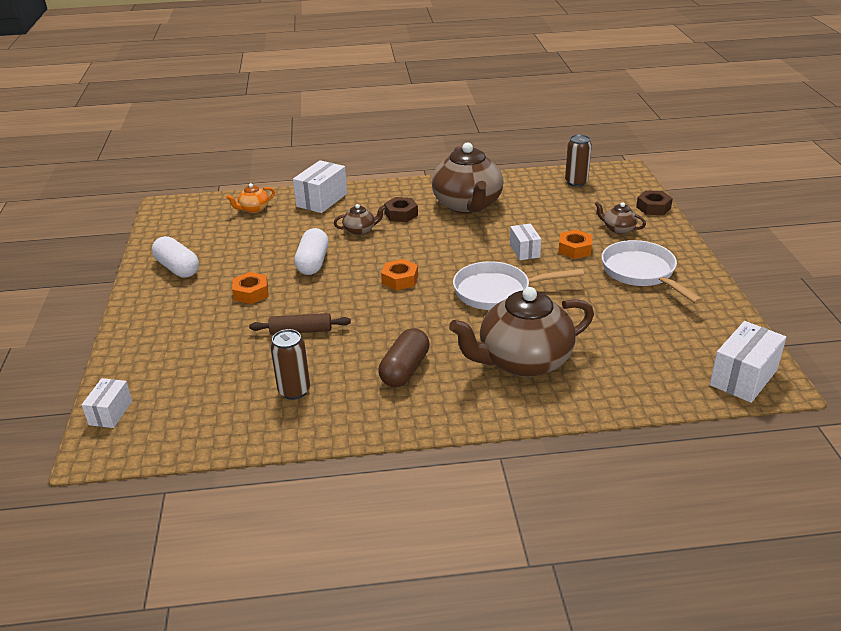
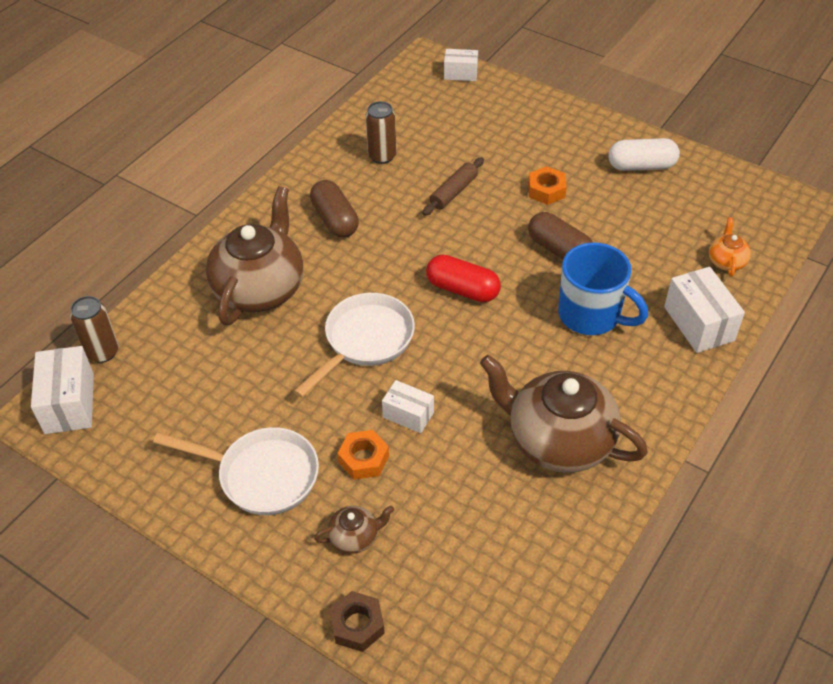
camera: 130 degrees right, 15 degrees up
(110, 413) = (460, 74): white box -> white box turned 45 degrees counterclockwise
(313, 262) = (559, 250): white capsule -> brown capsule
(360, 230) = (591, 315): brown teapot -> blue mug
(400, 279) = (462, 289): orange nut -> red capsule
(401, 214) = (595, 368): brown nut -> none
(576, 182) = (506, 603): brown can -> brown can (103, 352)

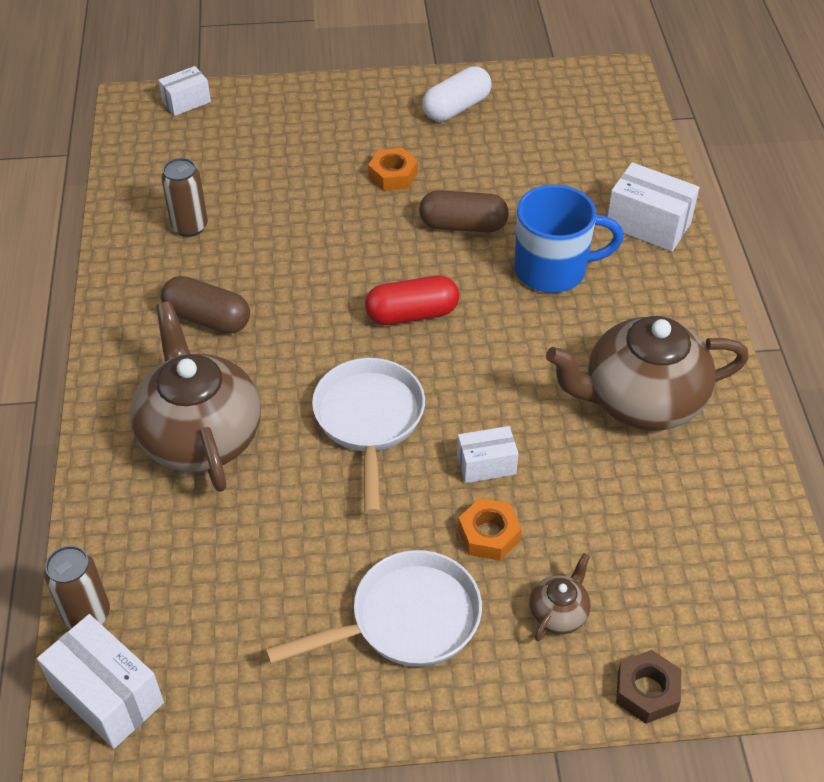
camera: 40 degrees left, 0 degrees up
(453, 192) = (304, 224): brown rolling pin -> none
(726, 261) = (615, 157): orange teapot -> none

